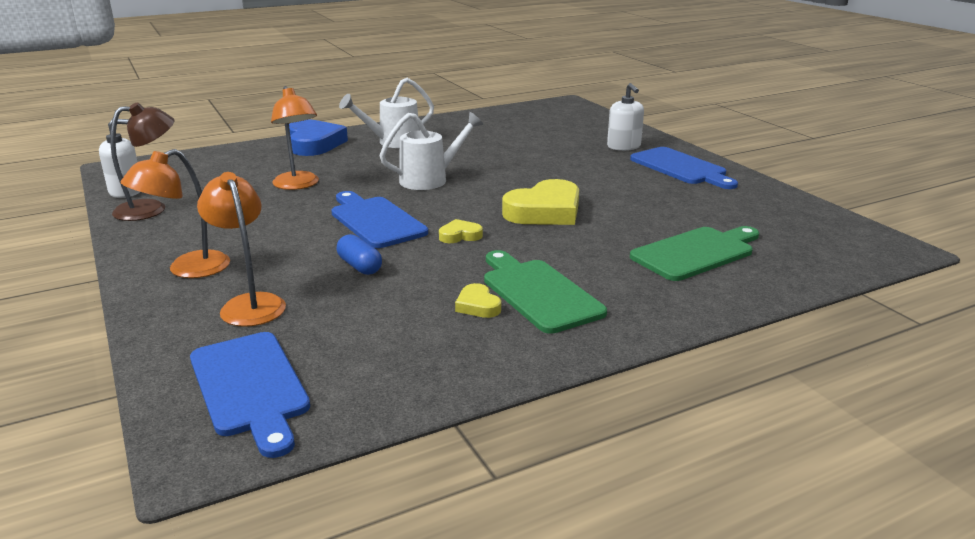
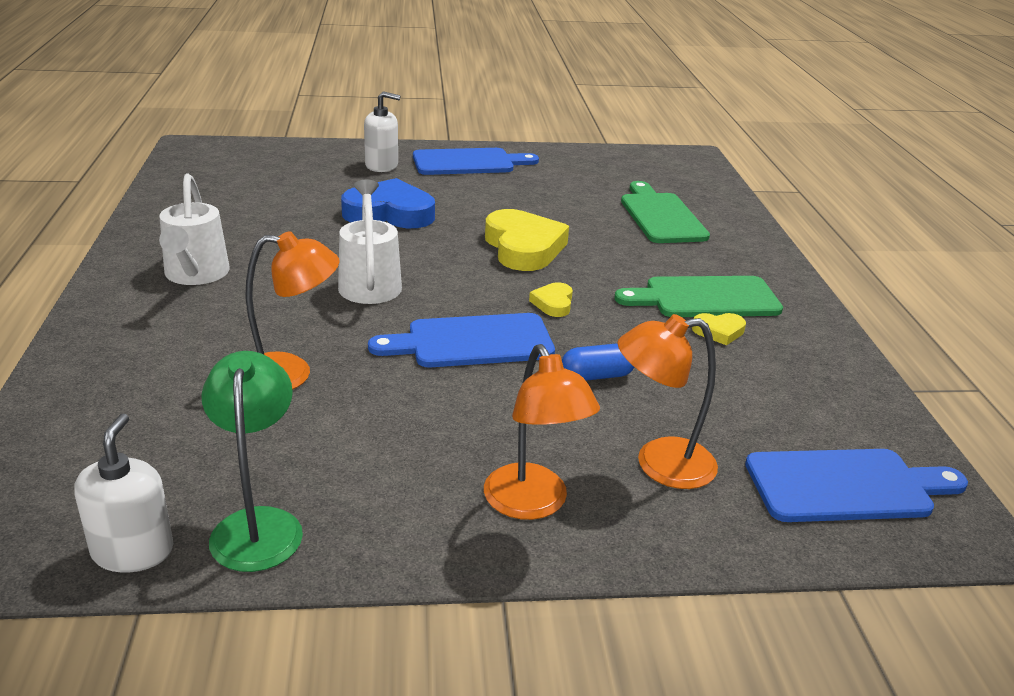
camera: 70 degrees left, 5 degrees up
(151, 209) = (258, 524): brown lamp -> green lamp
(314, 144) = (115, 333): blue heart -> blue heart (389, 213)

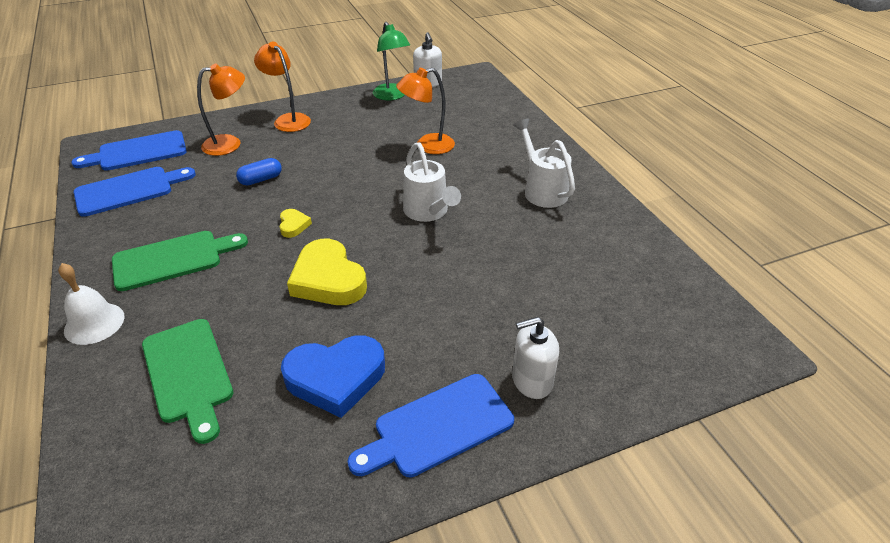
camera: 165 degrees right, 10 degrees up
(389, 213) = (465, 293): blue heart -> blue heart (336, 378)
(472, 342) = (340, 184): blue cutting board -> blue cutting board (129, 190)
(719, 331) = (173, 229): yellow heart -> none
(768, 261) = (94, 323): none -> white bell

